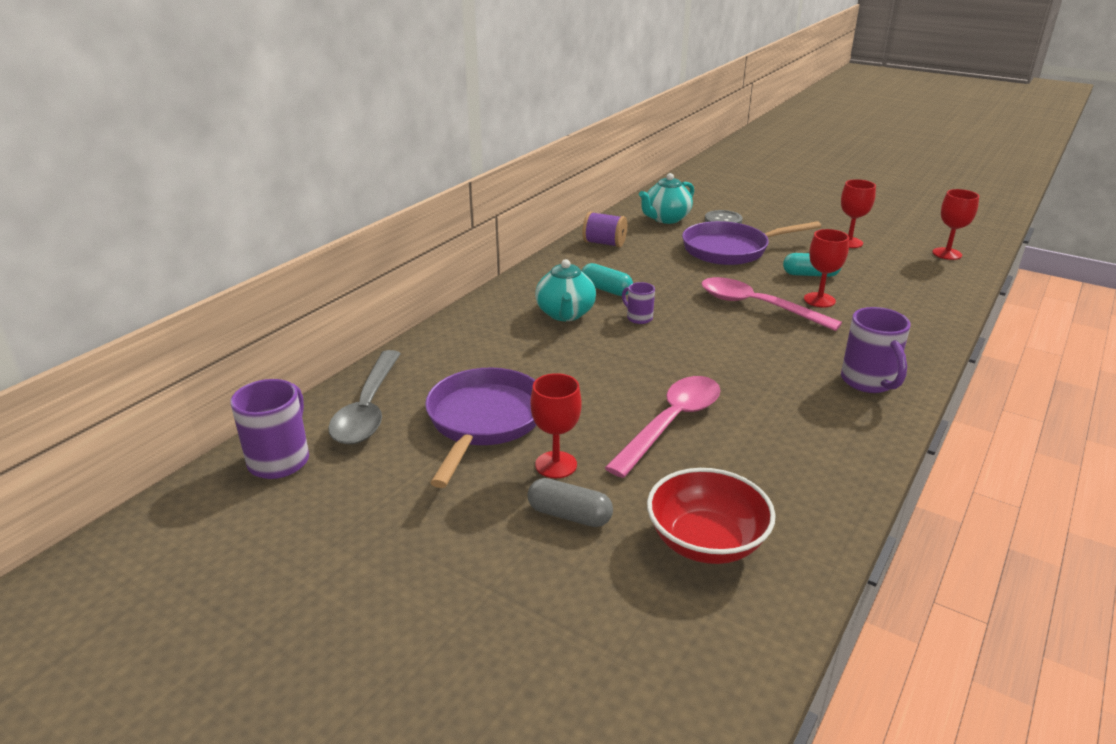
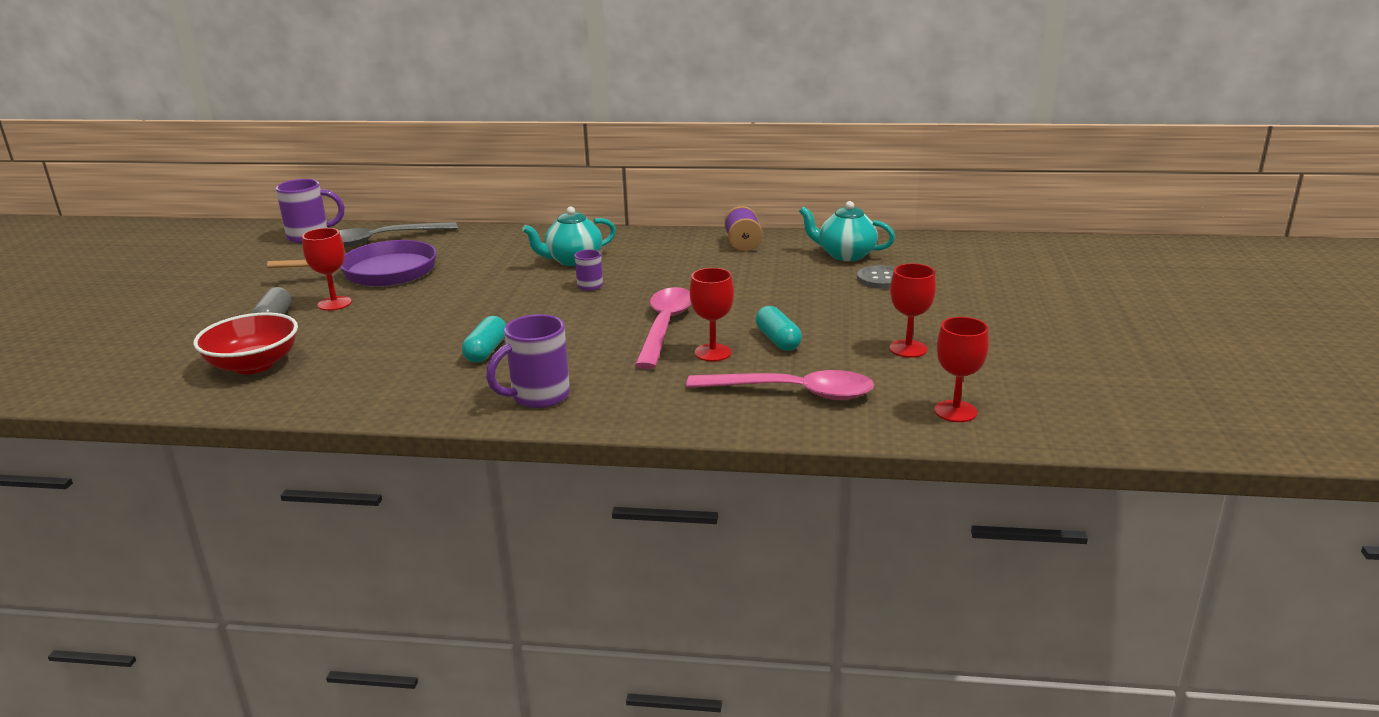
camera: 65 degrees right, 5 degrees down
(606, 289) = (637, 264): turquoise capsule -> turquoise capsule (486, 351)
(671, 423) = (412, 328): pink spoon -> pink spoon (793, 393)
(730, 250) = (798, 295): purple pan -> none

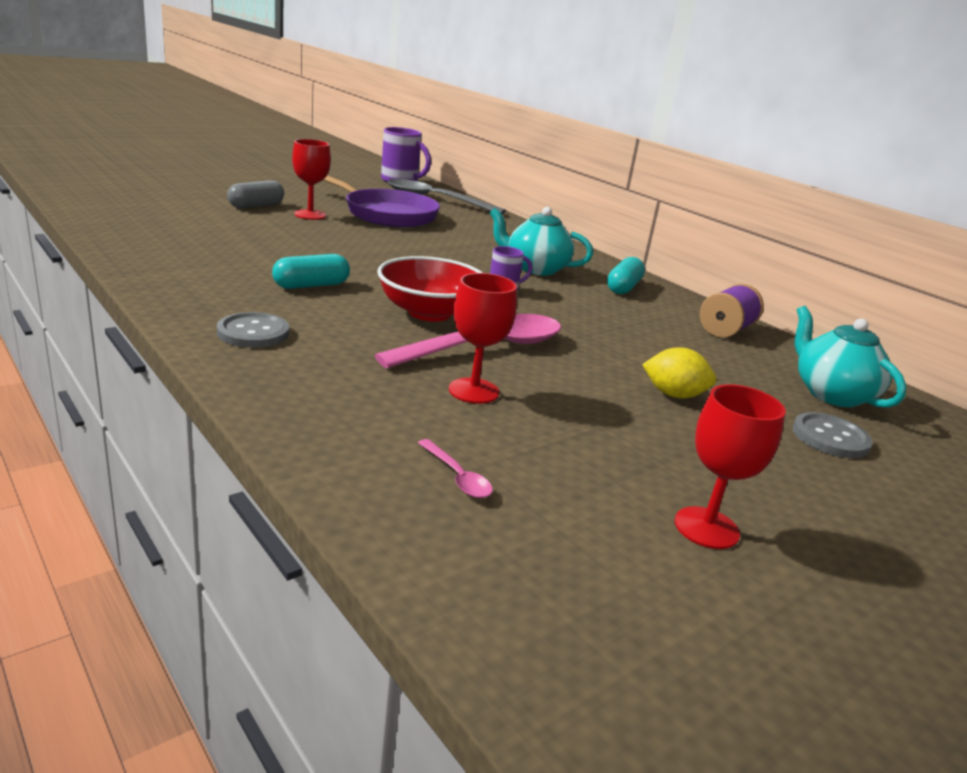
camera: 40 degrees right, 0 degrees up
(254, 365) = (174, 219): red bowl -> red bowl (429, 312)
(538, 396) = (253, 332): purple mug -> grey button
(778, 340) = (565, 421): turquoise capsule -> turquoise capsule (623, 287)
(791, 297) = (673, 395): none -> yellow lemon
(793, 393) = (457, 477): pink spoon -> pink spoon, size x0.41
(955, 411) = (604, 652): red goblet -> none

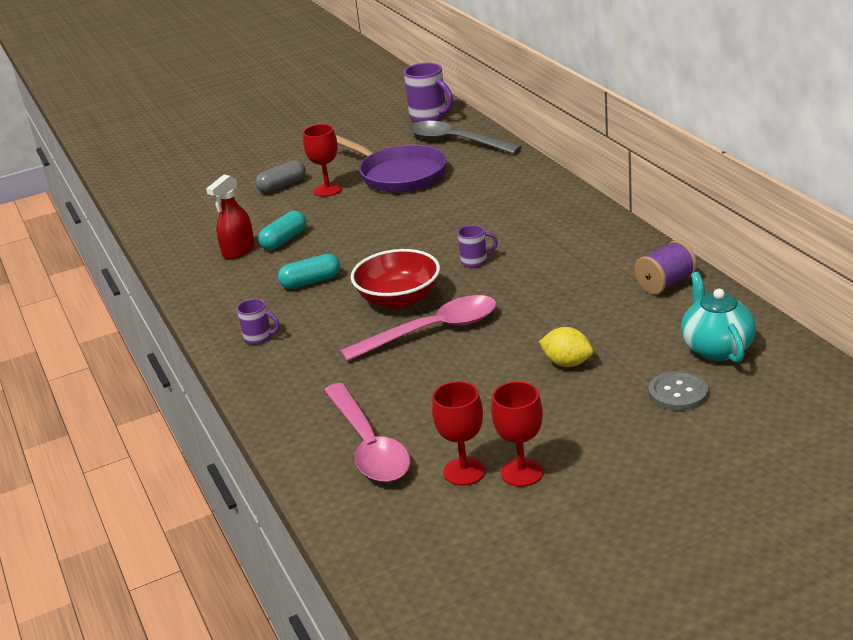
camera: 20 degrees right, 5 degrees up
(211, 249) = (238, 251): none -> red spray bottle
(253, 332) = (259, 338): grey button -> purple mug
(457, 477) = (369, 445): pink spoon -> pink spoon, size x2.46
(473, 391) = (406, 375): red goblet -> red goblet (464, 471)
(535, 268) = (517, 229): turquoise teapot -> none
(623, 287) = (594, 241): turquoise capsule -> turquoise capsule (284, 240)

